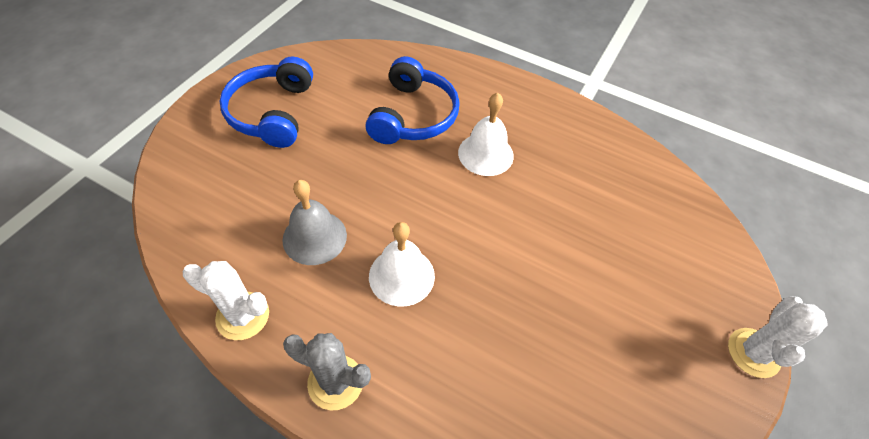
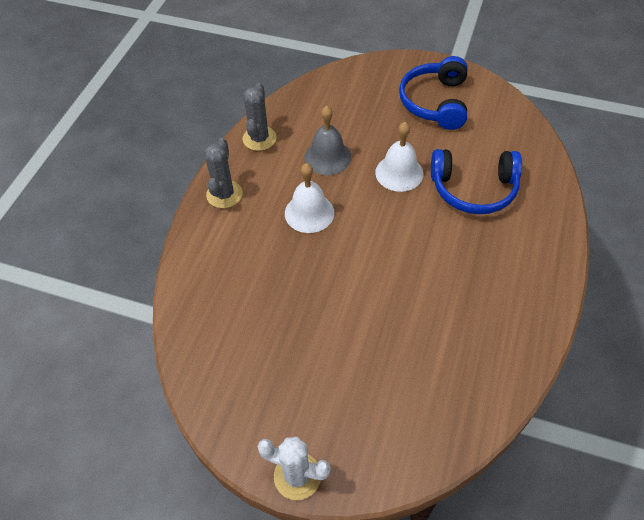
camera: 85 degrees right, 0 degrees up
(242, 316) = (259, 138): white cactus -> grey cactus
(272, 112) = (435, 102): blue headphones -> blue headphones turned 75 degrees counterclockwise
(485, 154) = (450, 248): white bell -> white bell (399, 173)

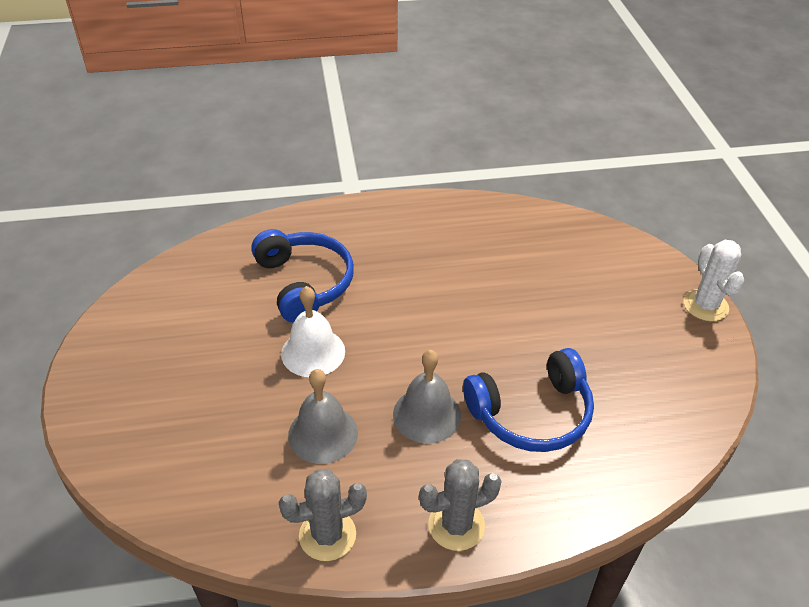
camera: 120 degrees left, 10 degrees down
(309, 212) = (427, 414): white bell -> grey bell
(435, 102) = (165, 357): blue headphones -> blue headphones (531, 414)

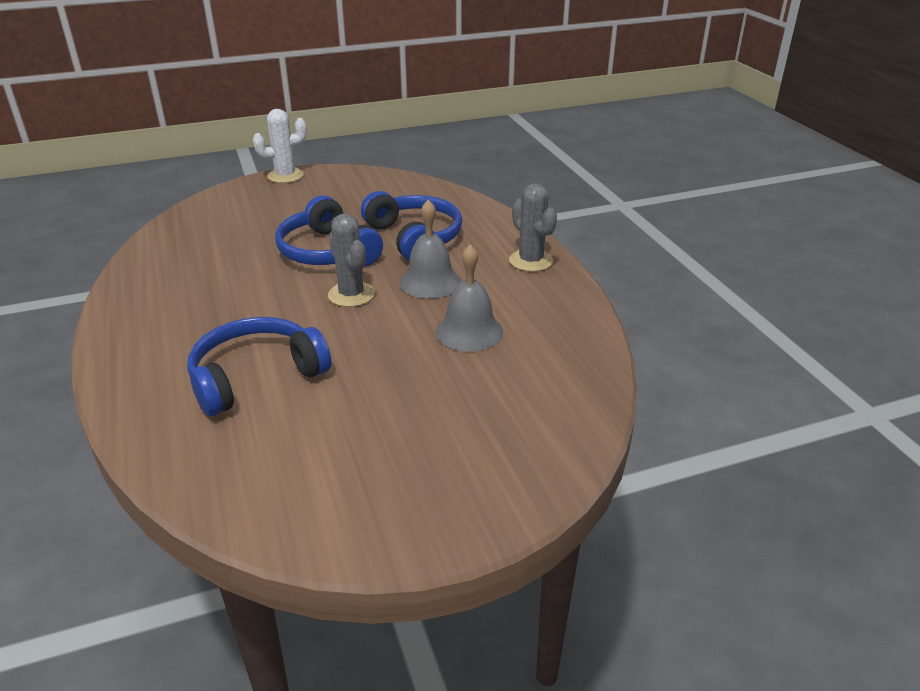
camera: 100 degrees left, 10 degrees down
(313, 352) = (367, 353): white bell -> none
(327, 535) = (569, 314): grey cactus -> grey cactus (351, 294)
(507, 334) = (327, 252): none -> blue headphones

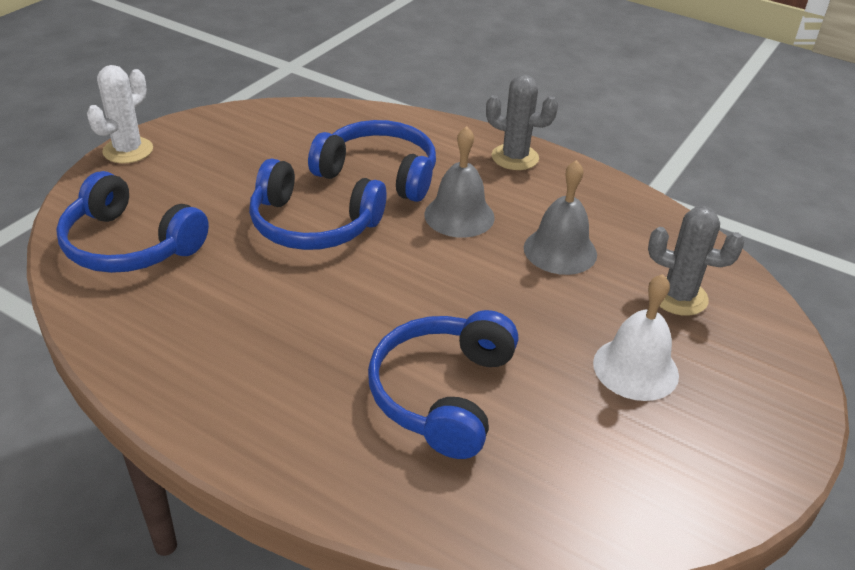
camera: 40 degrees left, 5 degrees up
(213, 225) = (129, 245): none -> blue headphones
(351, 294) = (406, 262): grey cactus -> grey cactus (678, 296)
(404, 427) = (635, 368): none -> white bell

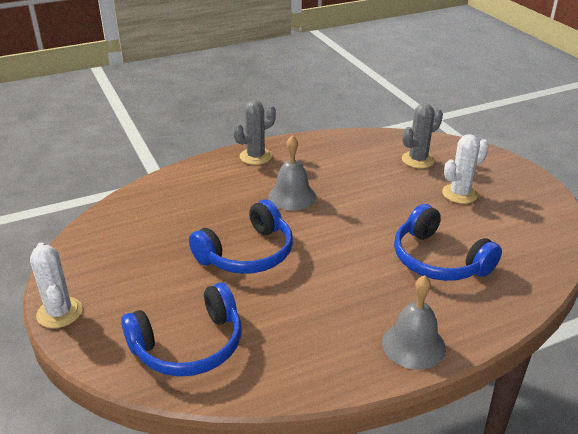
camera: 55 degrees left, 5 degrees down
(379, 173) = (219, 209): blue headphones -> none
(560, 251) = (353, 177): grey bell -> grey bell (413, 345)
(635, 368) = (459, 194): white bell -> white cactus

